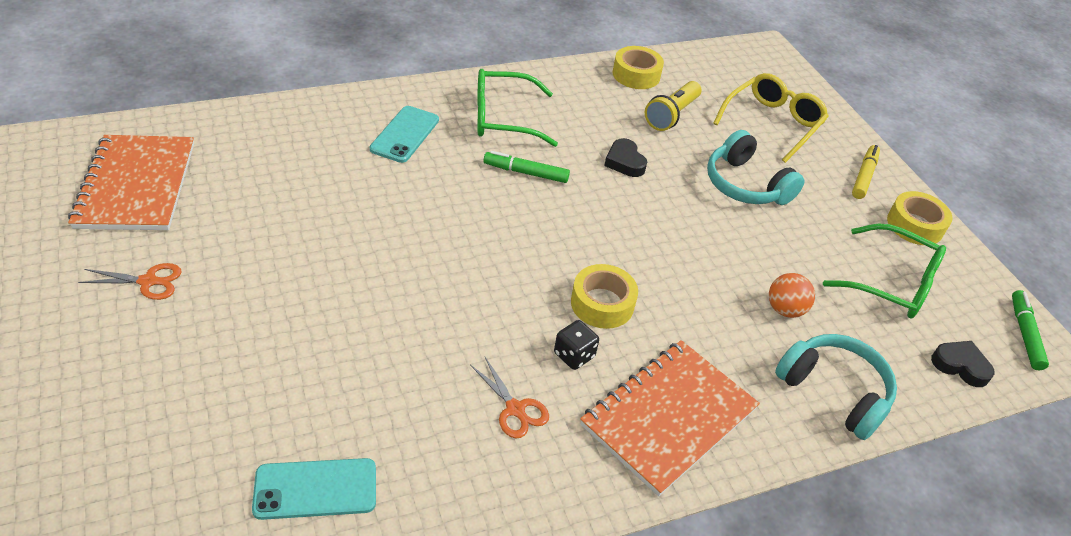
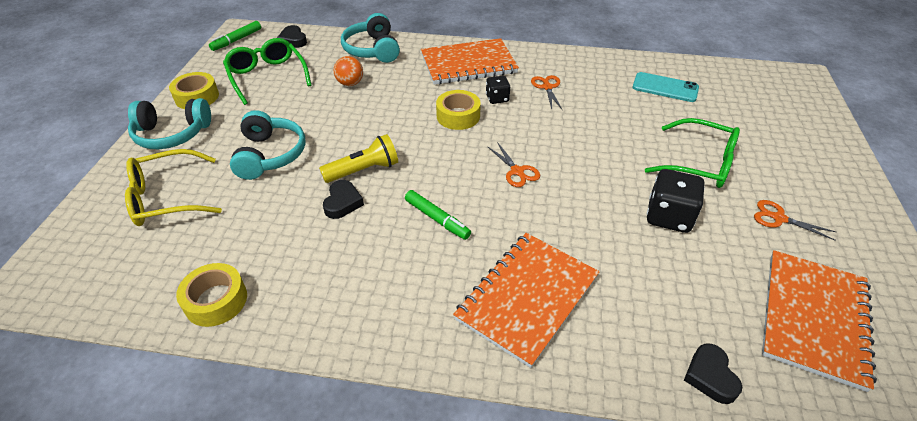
camera: 145 degrees left, 0 degrees up
(239, 123) = (710, 376): none -> black heart
(285, 244) = (668, 216): none -> black dice
(405, 134) = (527, 298): turquoise phone -> orange notebook
(479, 247) = (517, 171): none -> orange scissors
(503, 118) = (413, 286): green glasses -> green glasses (700, 163)
(671, 115) = (245, 236): yellow flashlight -> yellow flashlight (363, 170)
(864, 176) = (172, 134): yellow marker -> turquoise headphones

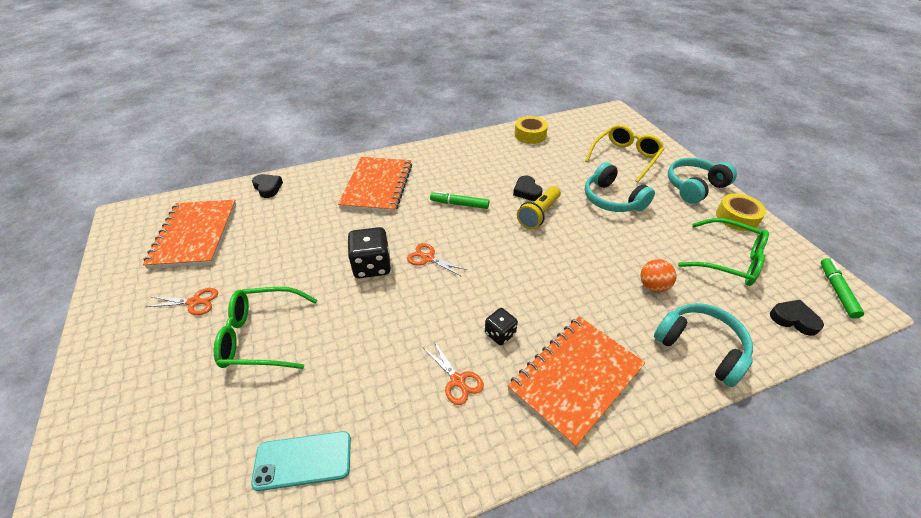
camera: 150 degrees right, 0 degrees up
(458, 116) = (518, 292): yellow tape -> none
(668, 216) = (293, 267): black dice -> black dice (372, 266)

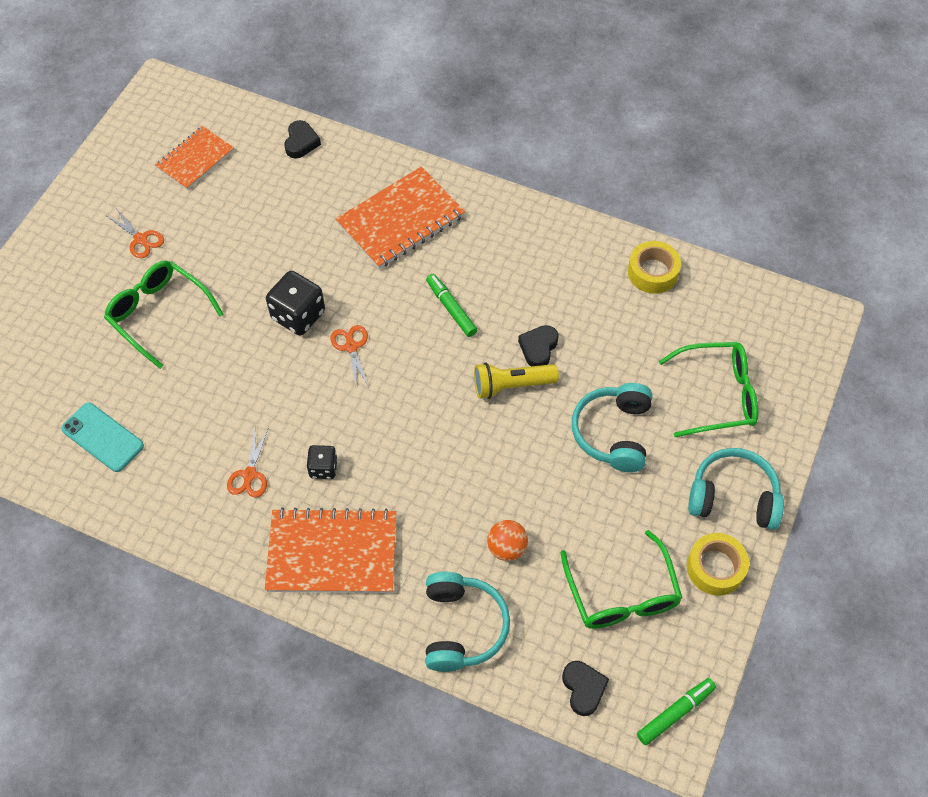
camera: 45 degrees right, 15 degrees up
(195, 235) = (195, 159): orange notebook -> orange notebook, size x0.64
(625, 157) = (717, 395): yellow glasses -> green glasses

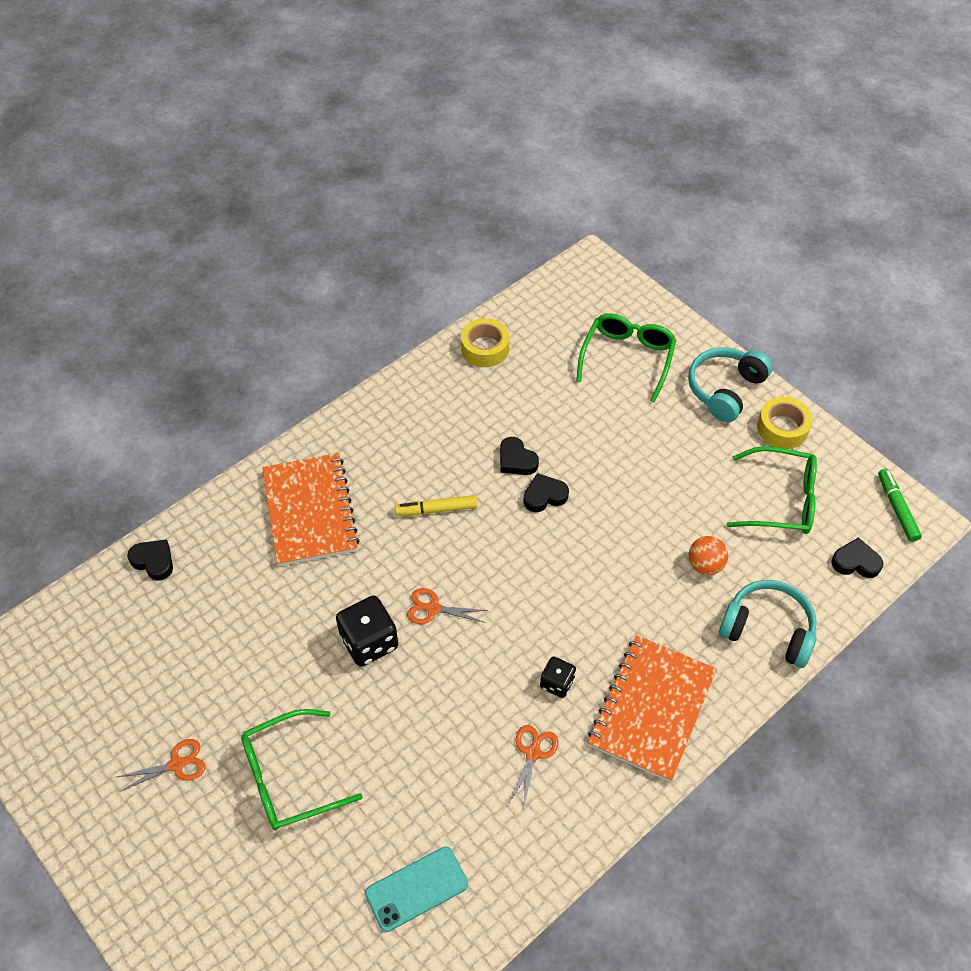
camera: 65 degrees left, 5 degrees down
(195, 159) = (104, 671): orange notebook -> none
(250, 474) = (533, 753): orange scissors -> orange scissors turned 105 degrees counterclockwise
(451, 308) = (436, 509): green marker -> yellow marker
(511, 385) = (544, 496): yellow flashlight -> black heart
(613, 433) = (629, 442): turquoise headphones -> none

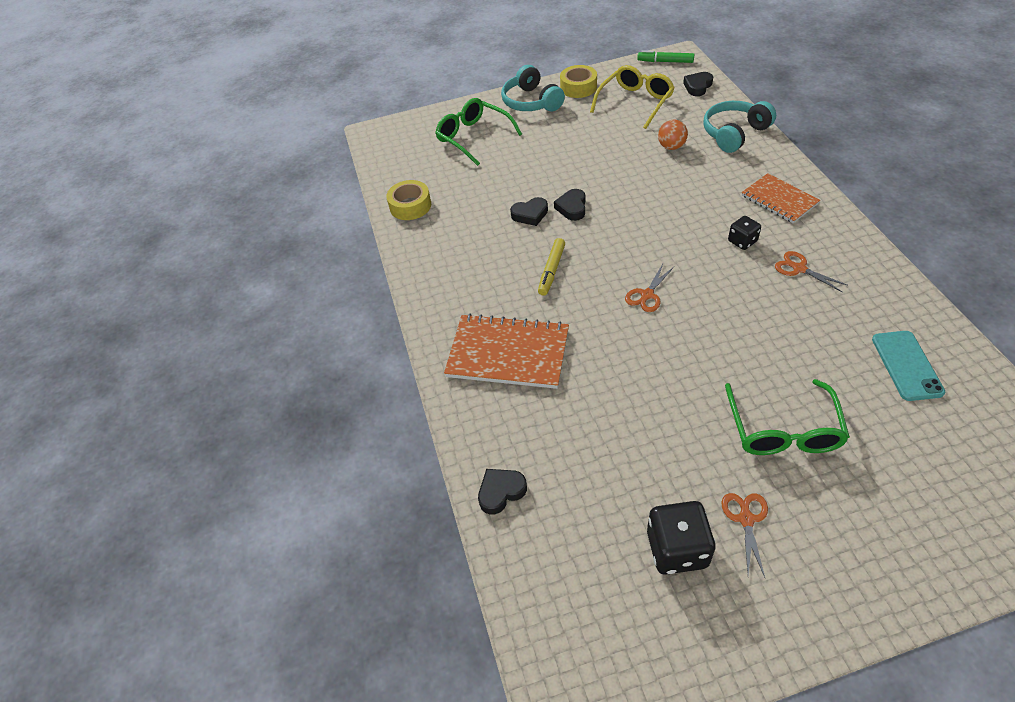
camera: 60 degrees left, 5 degrees down
(369, 642) = (663, 343): black dice -> black dice (677, 549)
(652, 708) = (779, 200): orange notebook -> orange notebook, size x0.64
(781, 500) = (635, 102): green glasses -> yellow glasses

